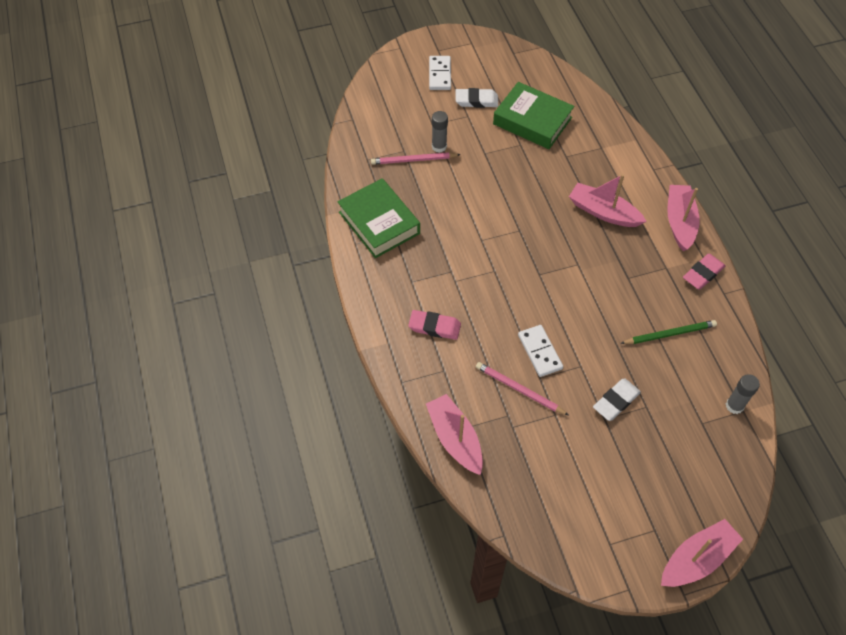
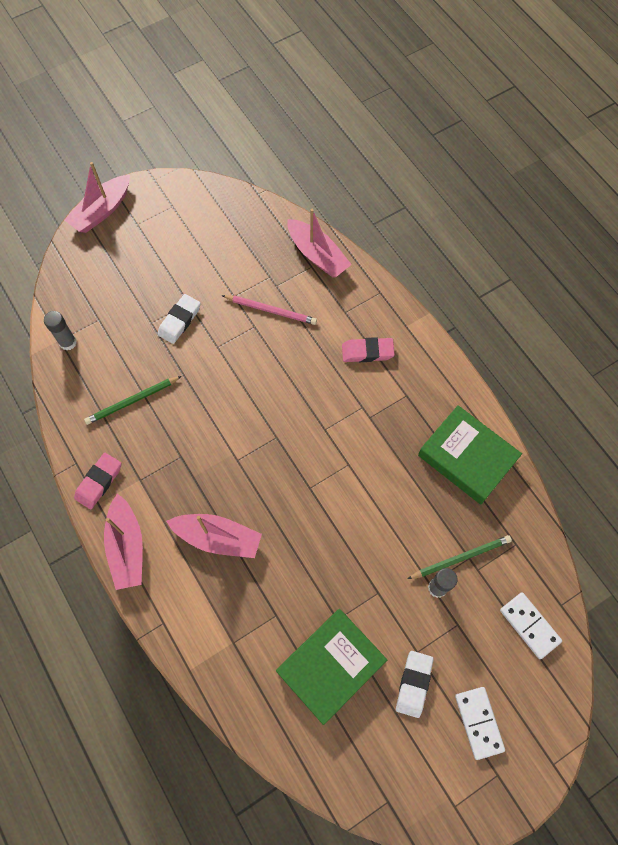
camera: 165 degrees right, 10 degrees up
(413, 160) = (461, 557): pink pencil -> green pencil
(476, 101) = (414, 684): white eraser -> white eraser turned 60 degrees counterclockwise
(532, 121) = (331, 666): green book -> green book turned 60 degrees counterclockwise
(539, 352) = (259, 351): white domino -> white domino (529, 625)

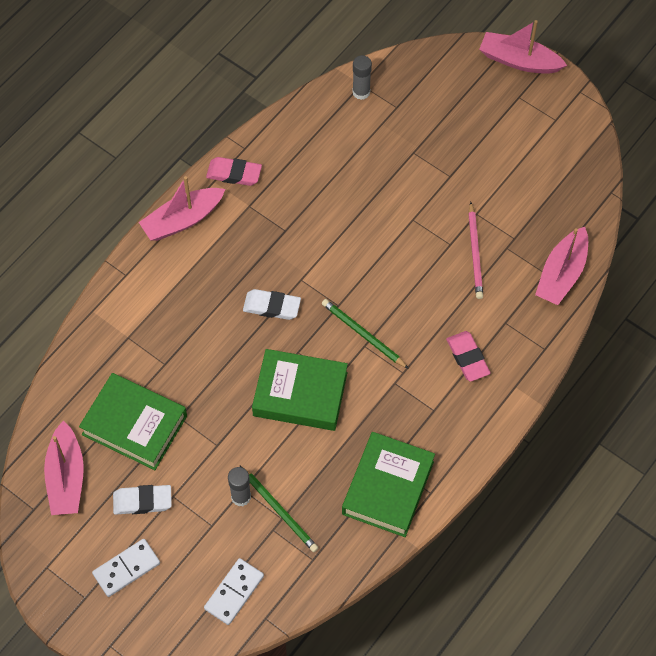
camera: 70 degrees right, 5 degrees down
(132, 401) = (324, 169): green pencil -> green pencil (363, 334)
(179, 321) = (426, 176): white eraser -> white eraser (272, 306)
(218, 538) = (218, 290): pink boat -> pink boat (66, 477)
(352, 500) = (300, 394): none -> green book

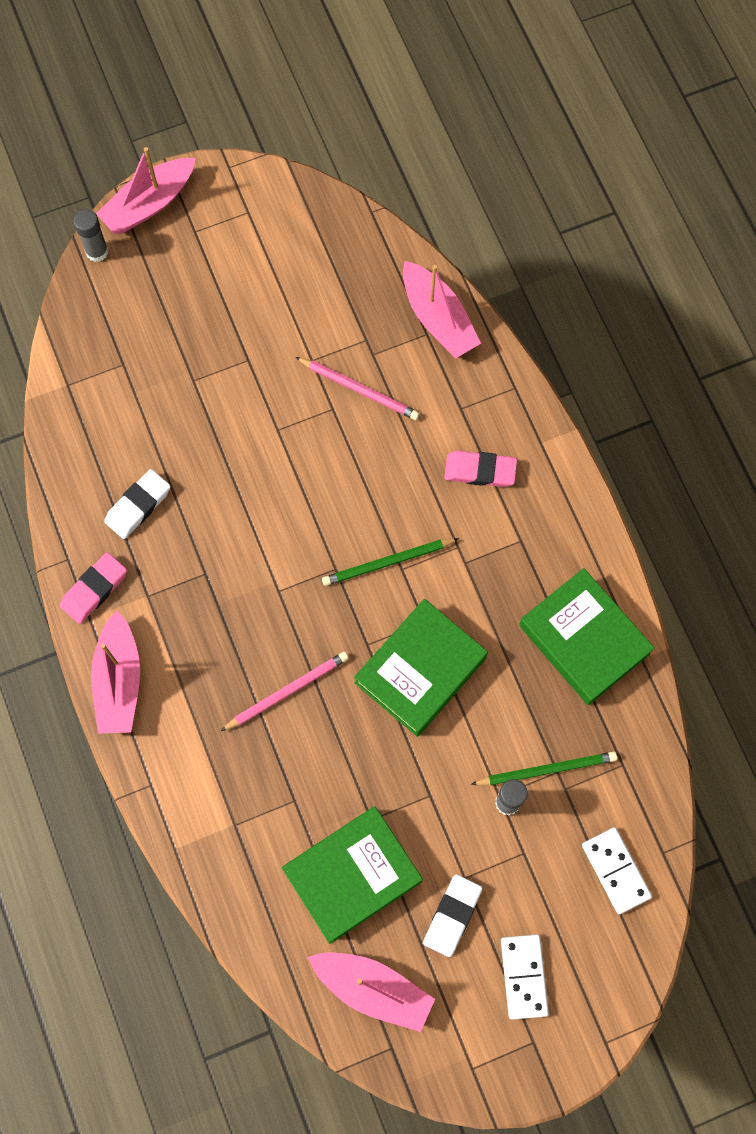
camera: 60 degrees left, 10 degrees up
(235, 320) = (287, 691): none -> pink pencil
(272, 306) = (294, 641): white eraser -> white eraser (138, 506)
(361, 92) = (78, 390): grey glue stick -> grey glue stick (97, 251)

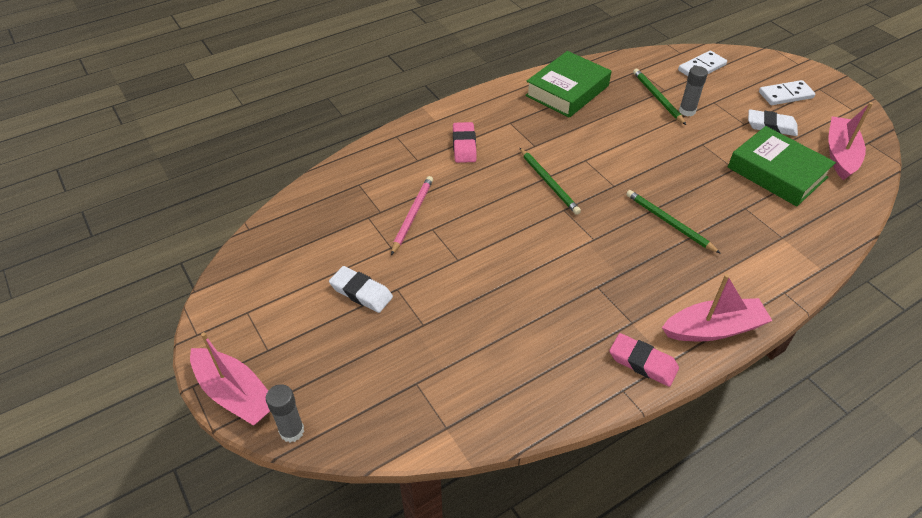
camera: 100 degrees left, 25 degrees down
(138, 506) = (554, 344): white eraser -> white eraser (361, 292)
(287, 691) = (669, 223): pink pencil -> green pencil
(420, 670) = (620, 157): green book -> none
(438, 318) = (345, 179): pink boat -> none

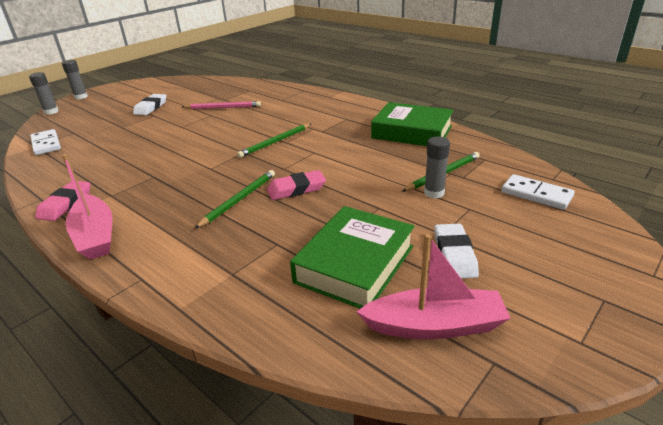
camera: 75 degrees right, 15 degrees down
(235, 394) = (81, 97): pink boat -> grey glue stick
(464, 145) = (306, 109): pink eraser -> pink eraser (296, 189)
(785, 95) = (545, 265): white domino -> white domino (46, 144)

